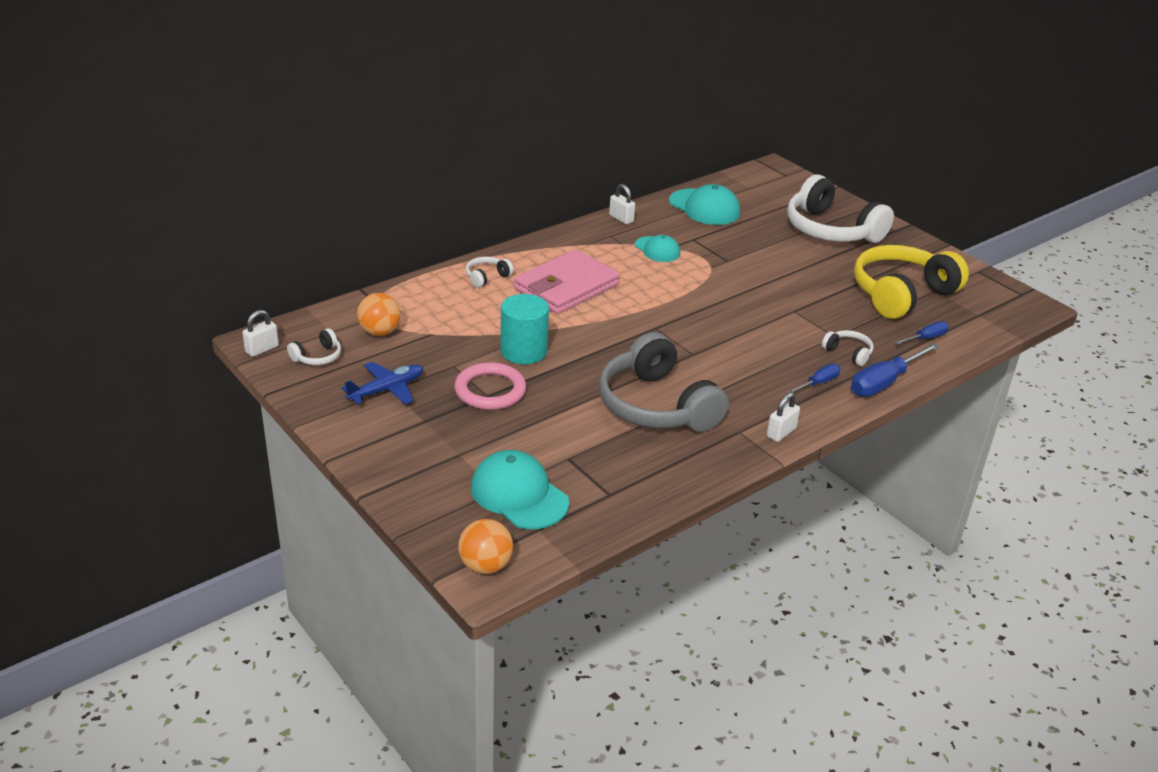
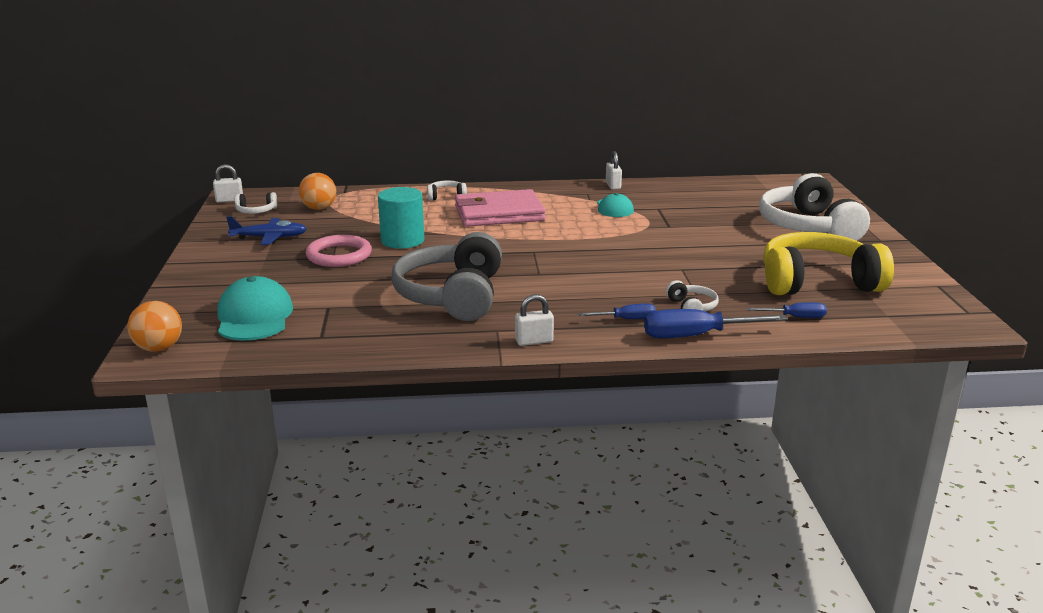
camera: 35 degrees right, 10 degrees down
(704, 207) = (701, 192): turquoise cap -> none

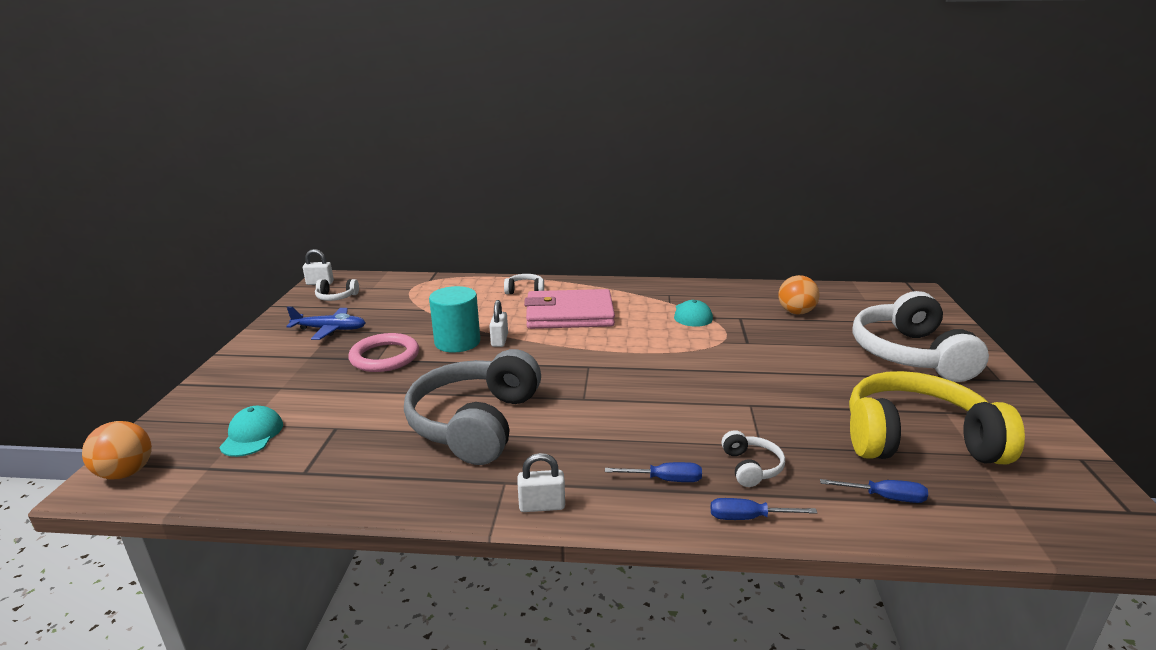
camera: 10 degrees right, 0 degrees up
(254, 317) = (252, 435): turquoise cap -> turquoise cap, size x0.62
(319, 208) = (396, 297): orange ball -> orange ball (796, 312)
(613, 186) = (698, 287): white padlock -> white padlock (499, 340)
(696, 336) = (748, 518): blue screwdriver -> blue screwdriver, size x0.56

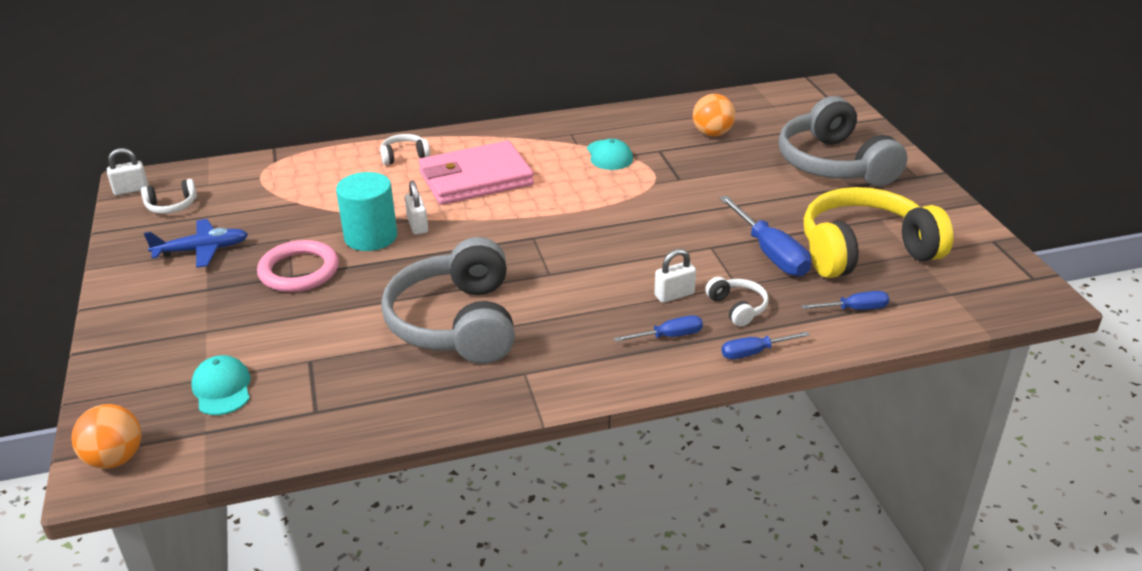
camera: 20 degrees left, 10 degrees up
(542, 506) = (573, 385): white padlock -> white padlock (674, 295)
(810, 422) = (770, 253): none -> blue screwdriver
(910, 354) = (834, 164): white headphones -> grey headphones

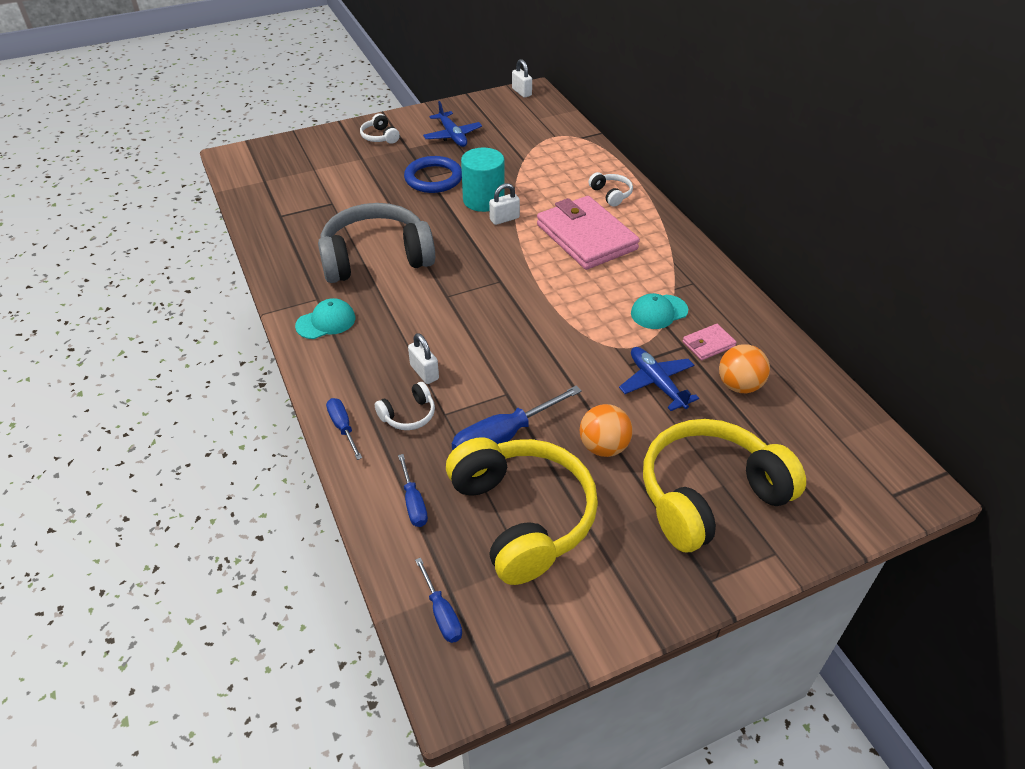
camera: 80 degrees right, 10 degrees up
(115, 458) = (244, 157): orange ball -> orange ball (603, 447)
(172, 206) = (505, 111): white headphones -> white headphones (380, 137)
(222, 388) = (304, 177): turquoise cap -> turquoise cap (326, 322)
(299, 271) = (433, 178): pink ring -> blue ring
(658, 139) = (708, 344): none -> pink wallet
(669, 336) = (364, 372): blue screwdriver -> blue screwdriver (442, 613)
(705, 169) = (657, 383): none -> blue plane
(834, 164) = (709, 495): grey headphones -> yellow headphones

